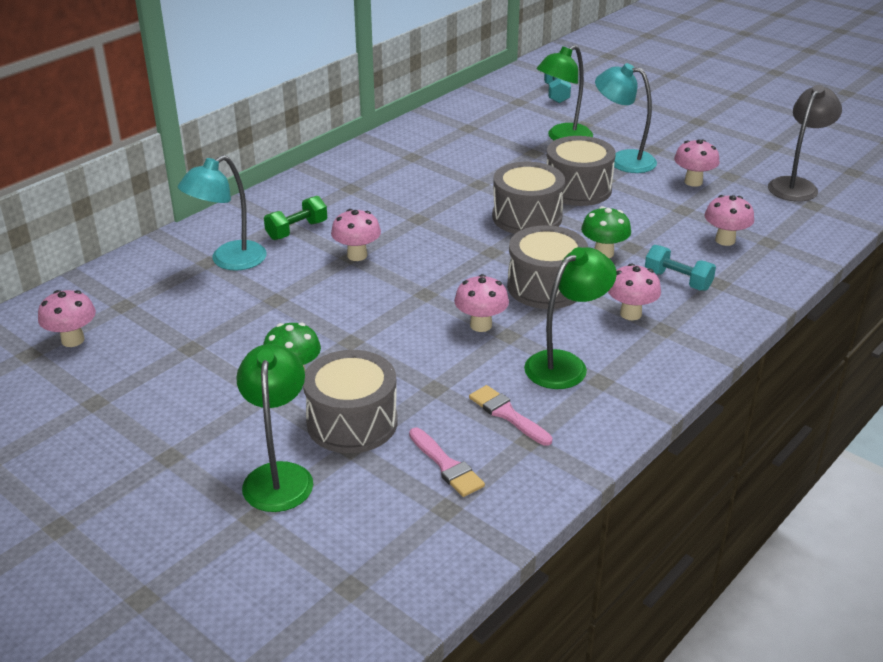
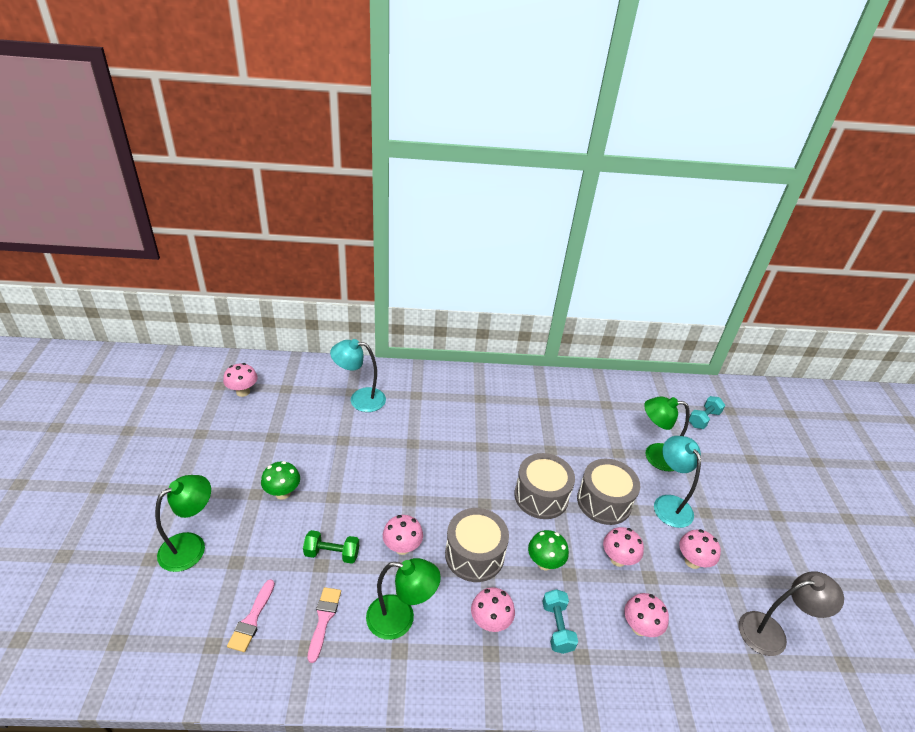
camera: 45 degrees right, 5 degrees up
(297, 230) = (415, 405): green dumbbell -> green dumbbell (332, 554)
(352, 422) = (259, 547): grey drum -> none
(357, 255) = (417, 445): pink mushroom -> pink mushroom (618, 559)

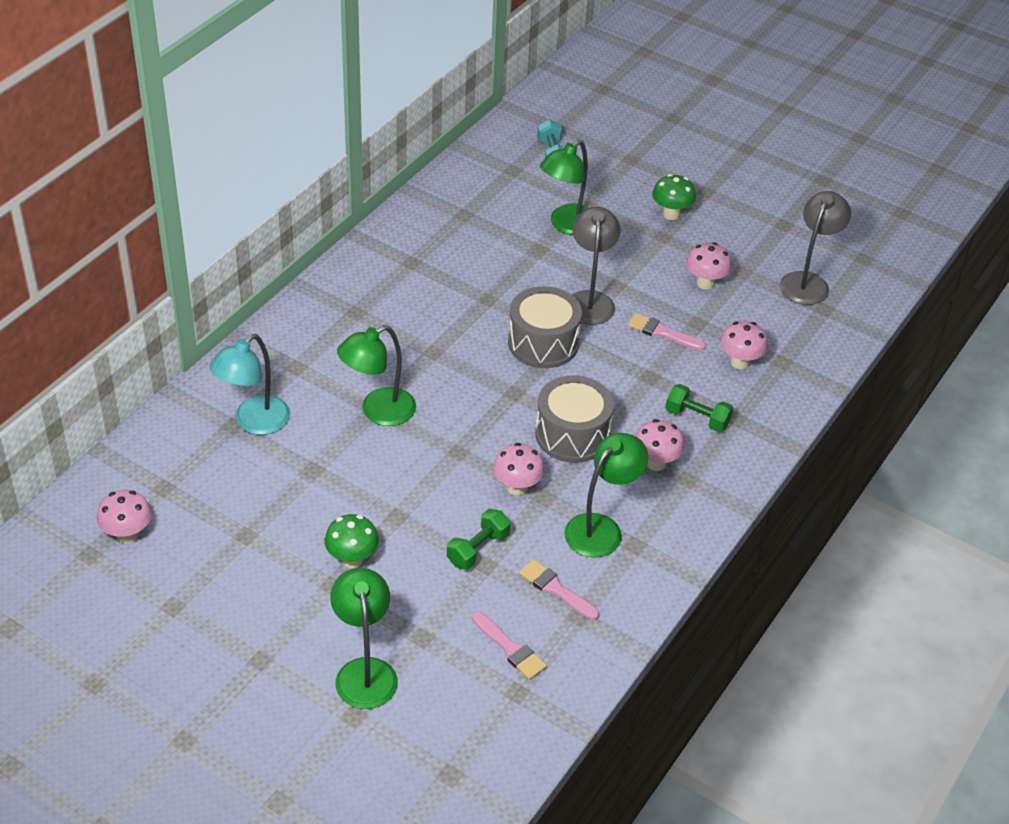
camera: 55 degrees left, 5 degrees up
(411, 446) = (378, 412): none -> green lamp
(544, 563) = (624, 387): green mushroom -> green mushroom (671, 214)
(557, 627) = (697, 418): turquoise dumbbell -> green dumbbell
(604, 501) = (590, 300): grey drum -> grey lamp
(618, 559) = (662, 332): pink mushroom -> pink brush
(668, 504) = (632, 255): turquoise lamp -> none

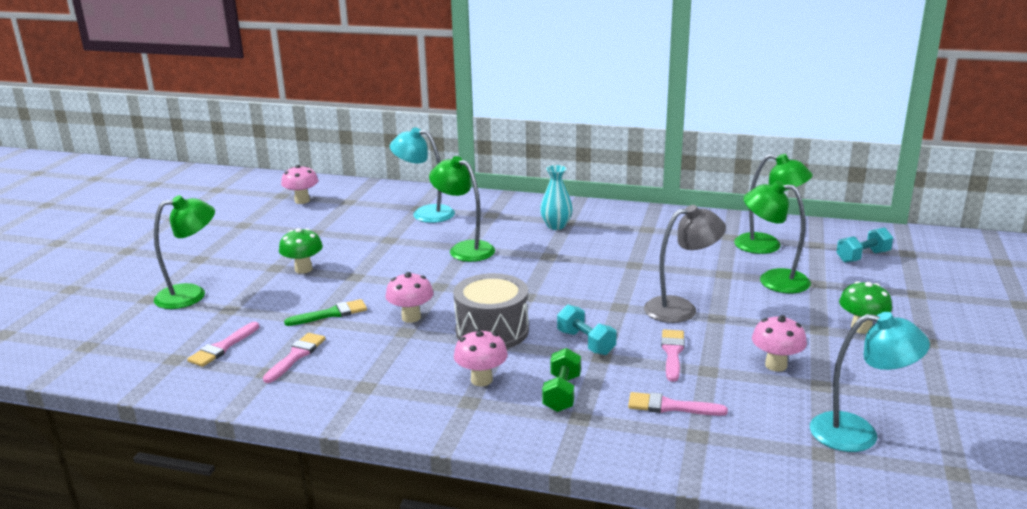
camera: 75 degrees right, 20 degrees down
(361, 324) = (556, 226): none -> turquoise vase
(478, 549) = (331, 314): green dumbbell -> green brush
(543, 343) = (600, 297): grey drum -> none
(601, 528) = (379, 365): green lamp -> green lamp (767, 246)
(622, 379) = (586, 342): none -> turquoise dumbbell
(740, 362) = (670, 406): pink mushroom -> pink brush
(808, 282) = (858, 433): grey lamp -> turquoise lamp

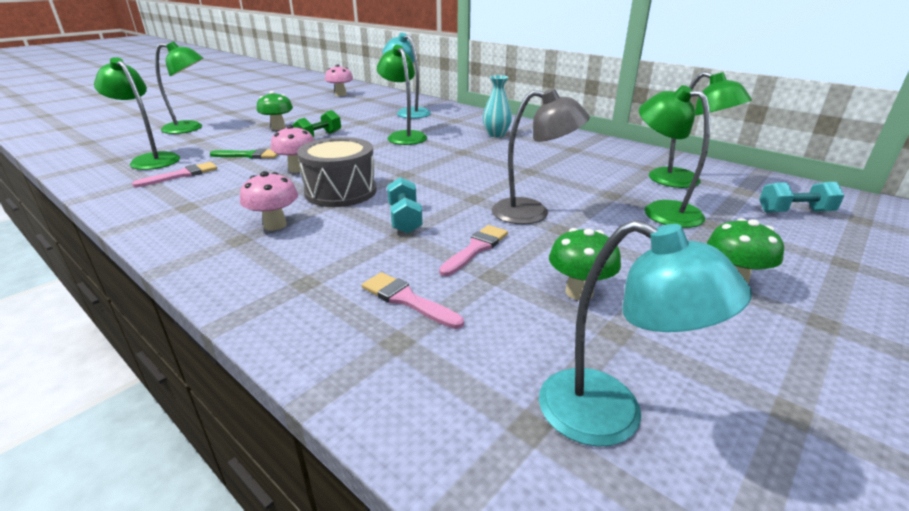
camera: 25 degrees right, 5 degrees up
(222, 347) = (151, 159): pink brush -> green lamp
(561, 393) = (322, 255): green dumbbell -> green dumbbell (319, 137)
(776, 365) = (579, 292): pink mushroom -> green mushroom

